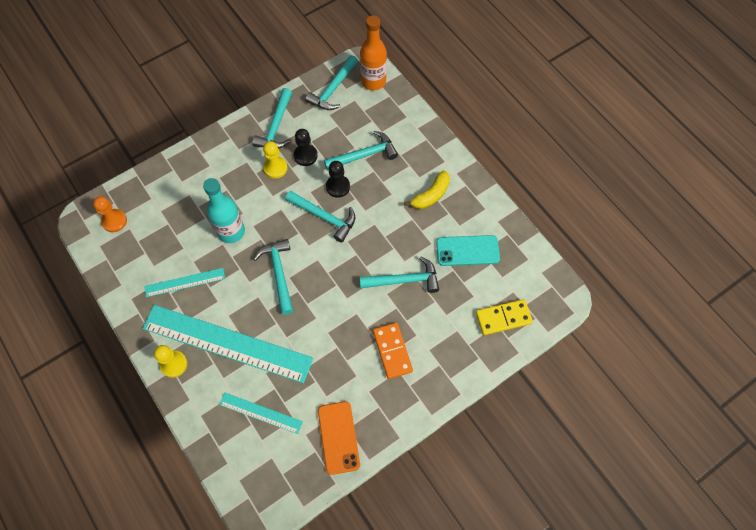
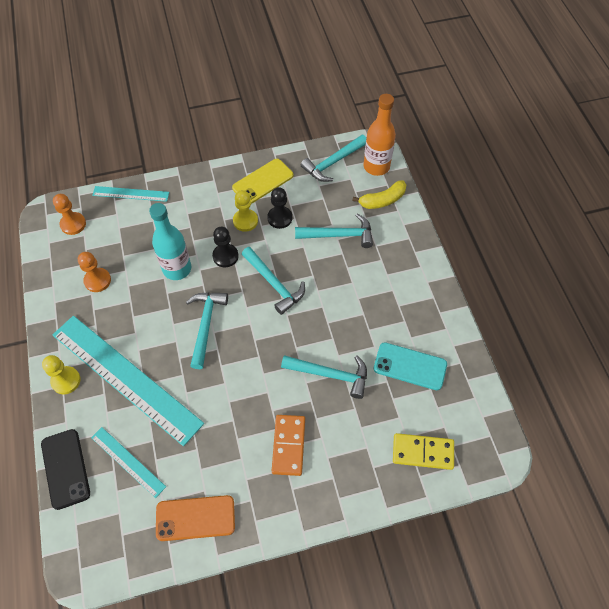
camera: 20 degrees right, 5 degrees down
(162, 266) = (97, 280): none -> orange pawn
(185, 282) = (111, 303): turquoise ruler -> turquoise ruler (131, 194)
(208, 438) = (65, 468): none -> black phone
(276, 126) = (263, 181): turquoise hammer -> yellow phone
(338, 187) = (299, 258): black pawn -> black pawn (225, 256)
(338, 437) = (195, 518): orange phone -> orange phone turned 75 degrees clockwise
(431, 195) = (392, 296): yellow banana -> yellow banana (382, 200)

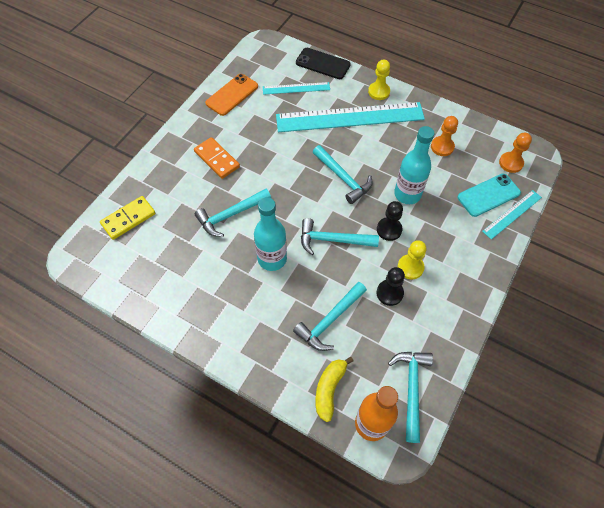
camera: 135 degrees right, 0 degrees up
(263, 181) = (441, 313): yellow phone -> none
(334, 309) = (272, 259): none -> turquoise bottle
(410, 366) = (181, 264): turquoise phone -> turquoise phone (488, 195)

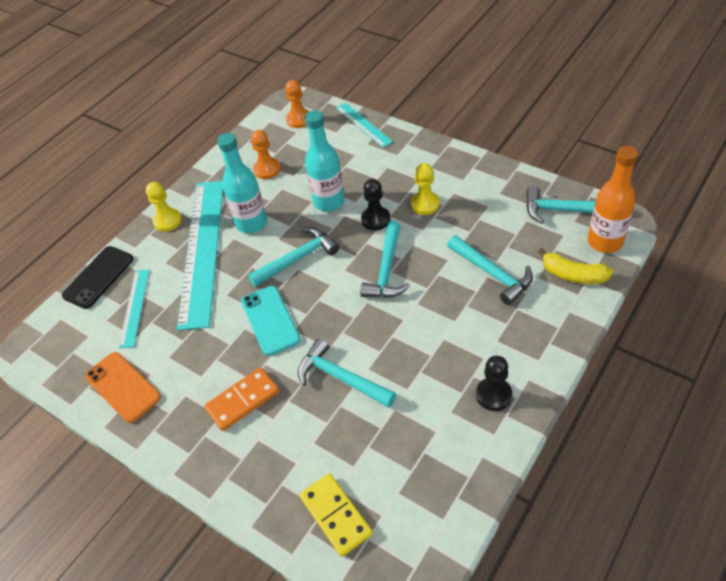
camera: 80 degrees left, 10 degrees down
(231, 215) = (341, 378): turquoise hammer -> turquoise hammer turned 150 degrees clockwise
(272, 259) = (411, 330): turquoise bottle -> turquoise bottle (251, 223)
(389, 293) = (456, 222): black pawn -> black pawn (493, 395)
(488, 195) = (338, 139): turquoise phone -> turquoise phone (270, 320)

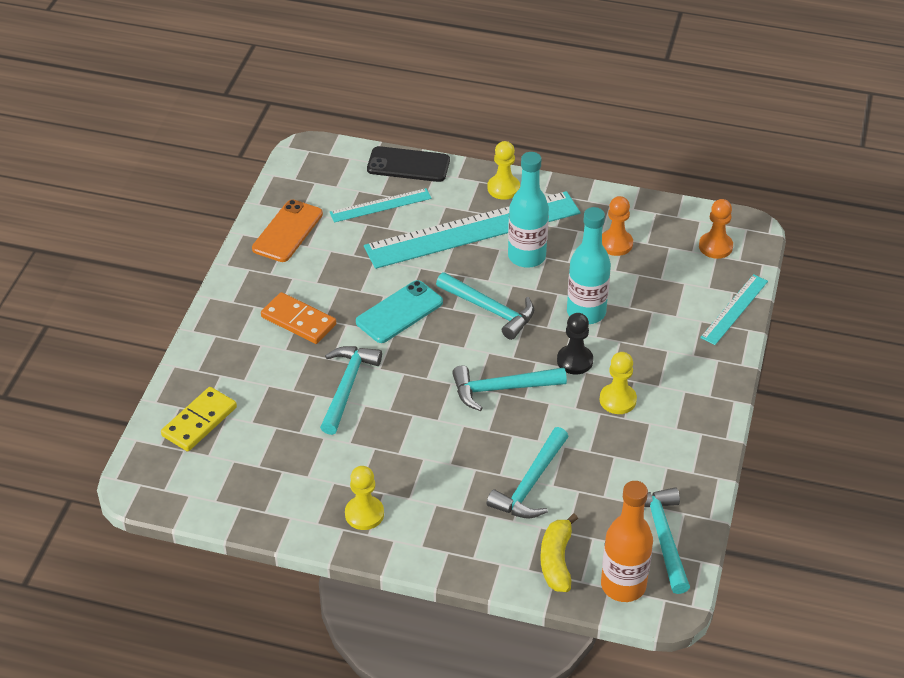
camera: 65 degrees right, 5 degrees down
(493, 395) = (364, 514): black pawn -> yellow pawn

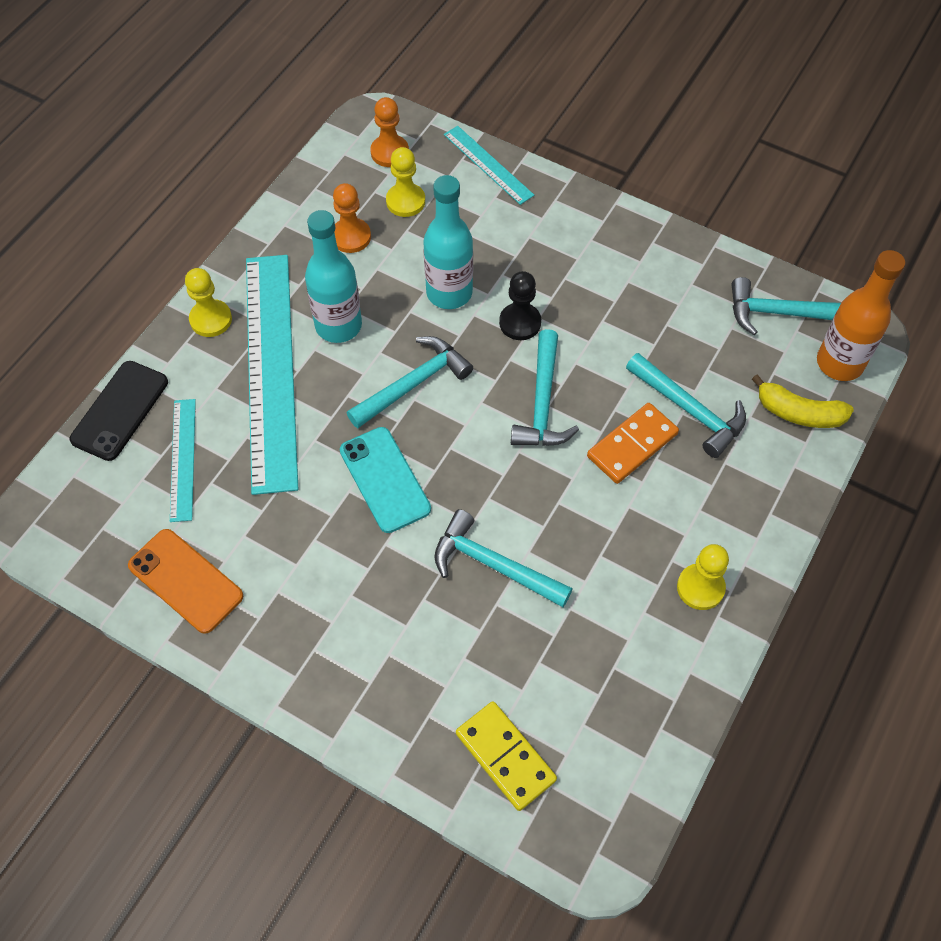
camera: 75 degrees left, 15 degrees up
(298, 321) = (360, 599): orange domino -> orange domino (632, 445)
(618, 400) = (588, 299): yellow pawn -> yellow pawn (405, 201)

